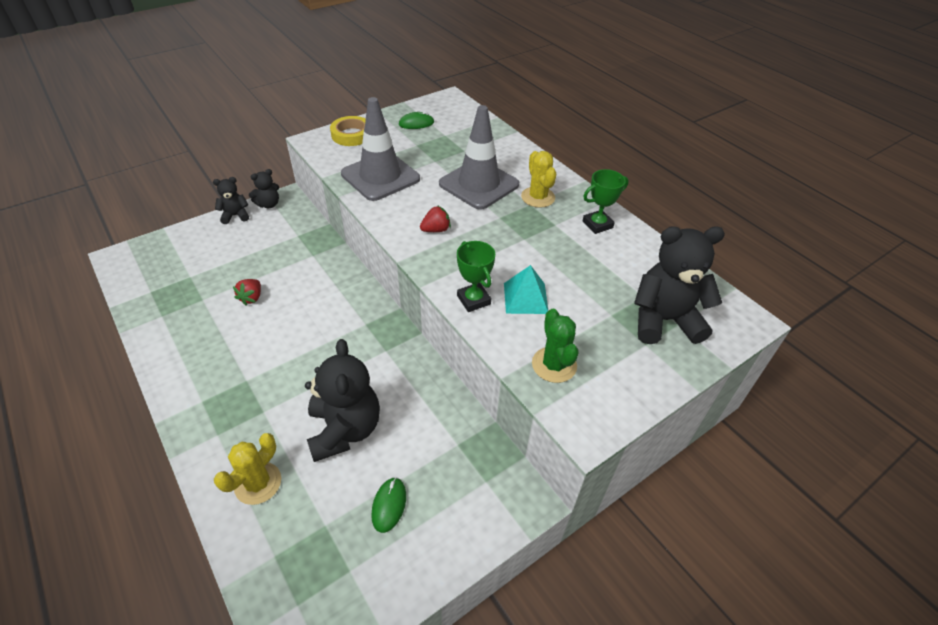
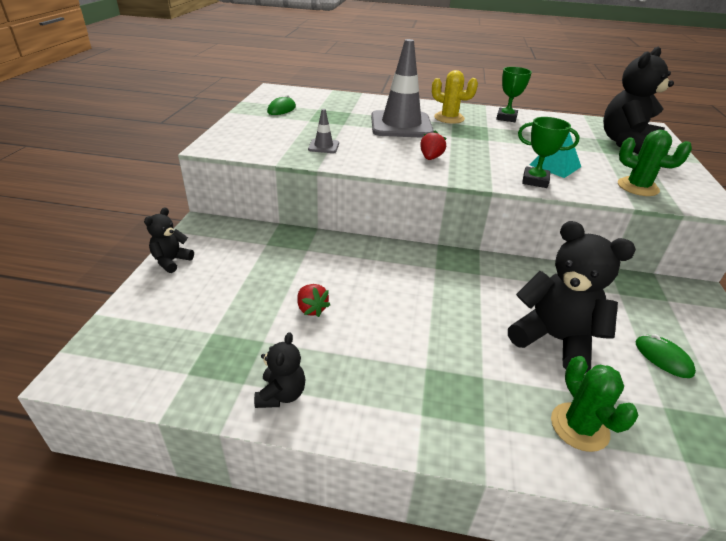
camera: 45 degrees left, 10 degrees down
(258, 483) = (579, 427): yellow cactus -> green cactus
(268, 204) = (193, 237): black teddy bear -> black teddy bear (281, 394)
(351, 135) = (241, 132): yellow tape -> none
(380, 176) = (323, 146): grey traffic cone -> grey traffic cone, size x0.43

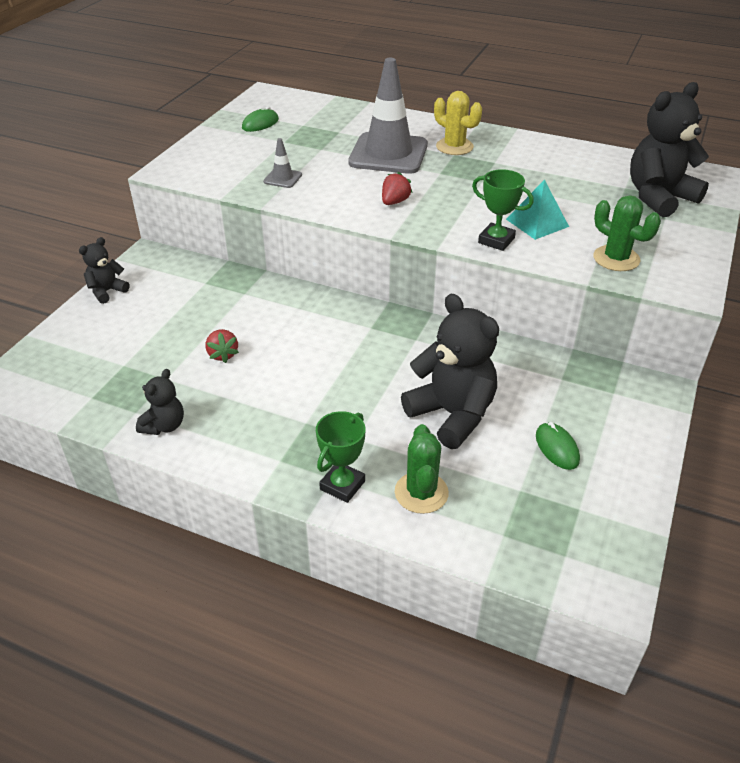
camera: 15 degrees right, 5 degrees up
(506, 118) = (529, 150): green trophy -> green trophy (342, 485)

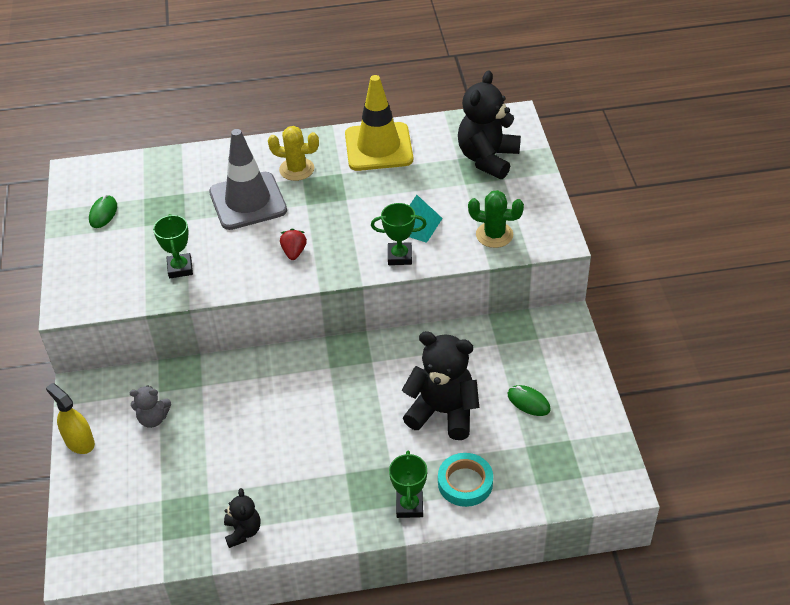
camera: 30 degrees left, 5 degrees up
(107, 291) = (79, 442): black teddy bear -> yellow spray bottle
(180, 300) = (153, 419): none -> grey teddy bear
(223, 354) = (234, 450): red strawberry -> none
(282, 178) = (180, 268): grey traffic cone -> green trophy
(421, 493) = (465, 483): green cactus -> turquoise tape
(549, 155) = (378, 147): none -> yellow traffic cone

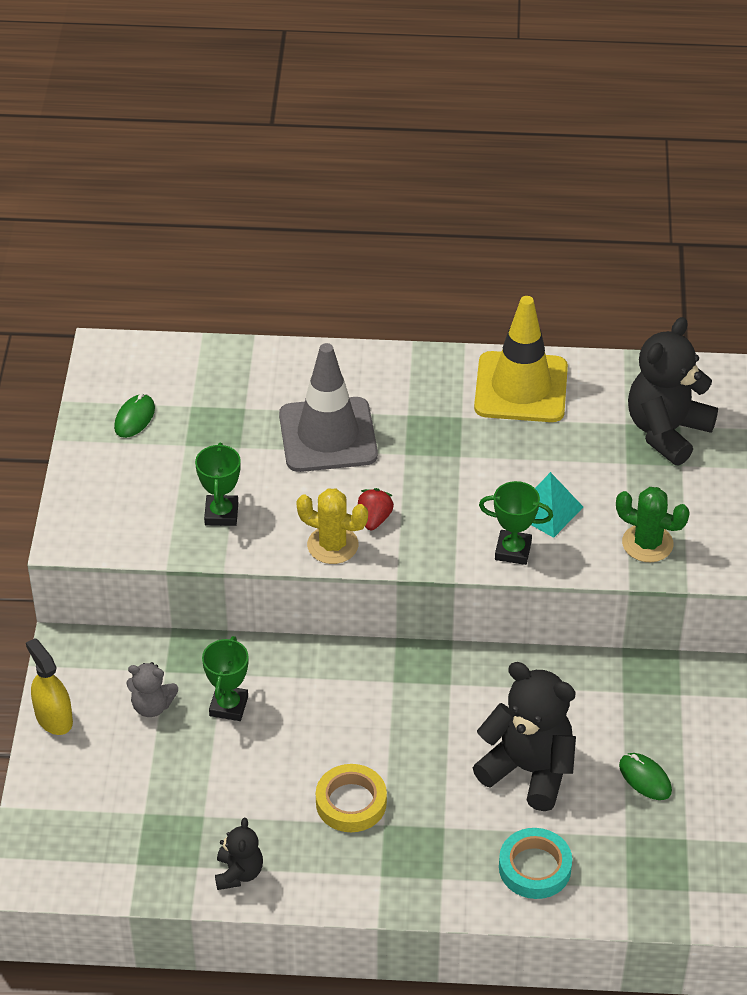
camera: 10 degrees right, 0 degrees up
(296, 169) = (402, 400): yellow cactus -> yellow cactus (332, 545)
(317, 461) = (351, 802): none -> yellow tape
(409, 506) = (456, 883): green trophy -> green trophy (228, 706)

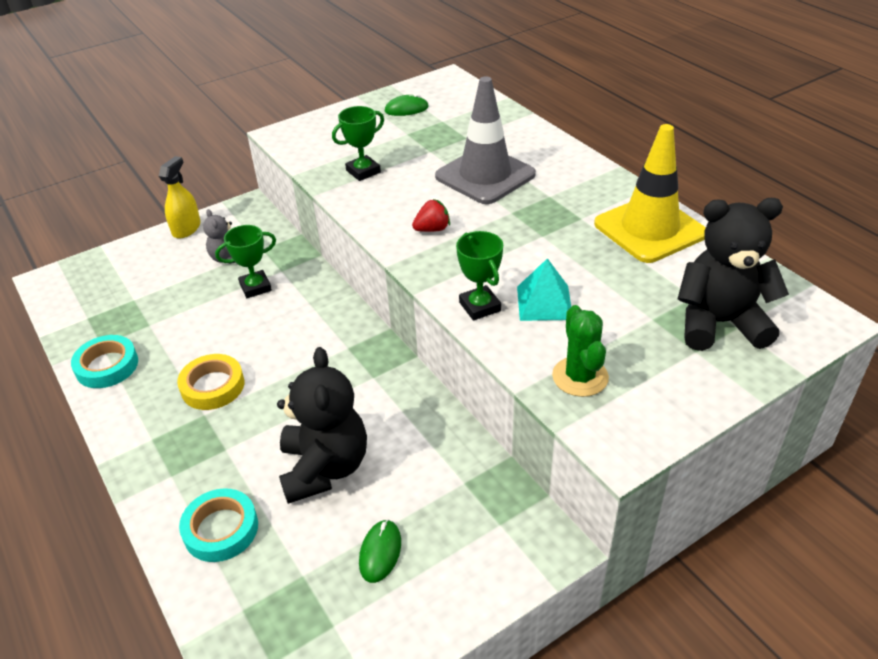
camera: 55 degrees right, 5 degrees down
(239, 873) = (107, 366): black teddy bear -> turquoise tape
(332, 545) = (386, 224): yellow cactus -> none

